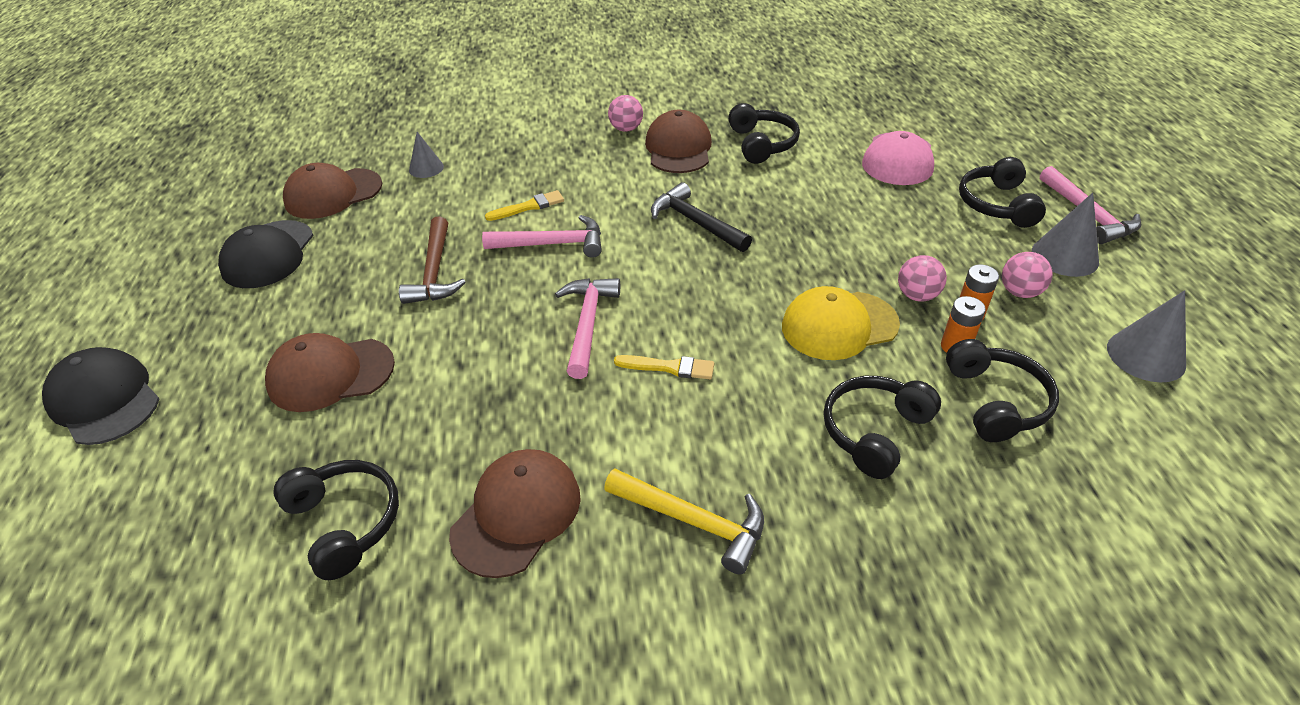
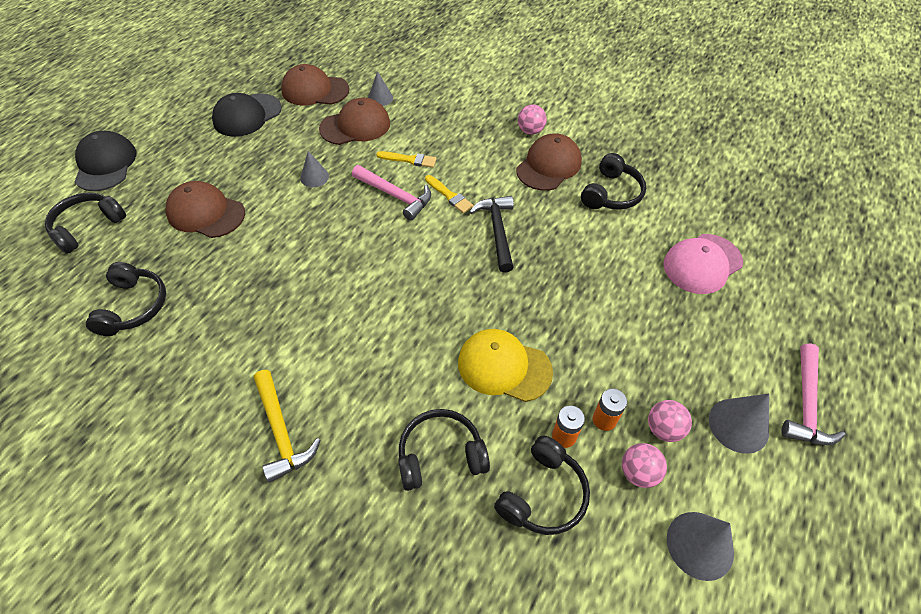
camera: 35 degrees right, 10 degrees up
(434, 272) = (314, 177): brown hammer -> grey cone
(517, 514) = (206, 360): brown cap -> brown cap (355, 126)
(587, 324) = (358, 265): pink hammer -> none
(669, 367) = (371, 325): yellow brush -> yellow brush (449, 196)
(917, 295) = (583, 381): pink ball -> pink ball (638, 472)
(997, 204) = (736, 348): black headphones -> black headphones (87, 227)

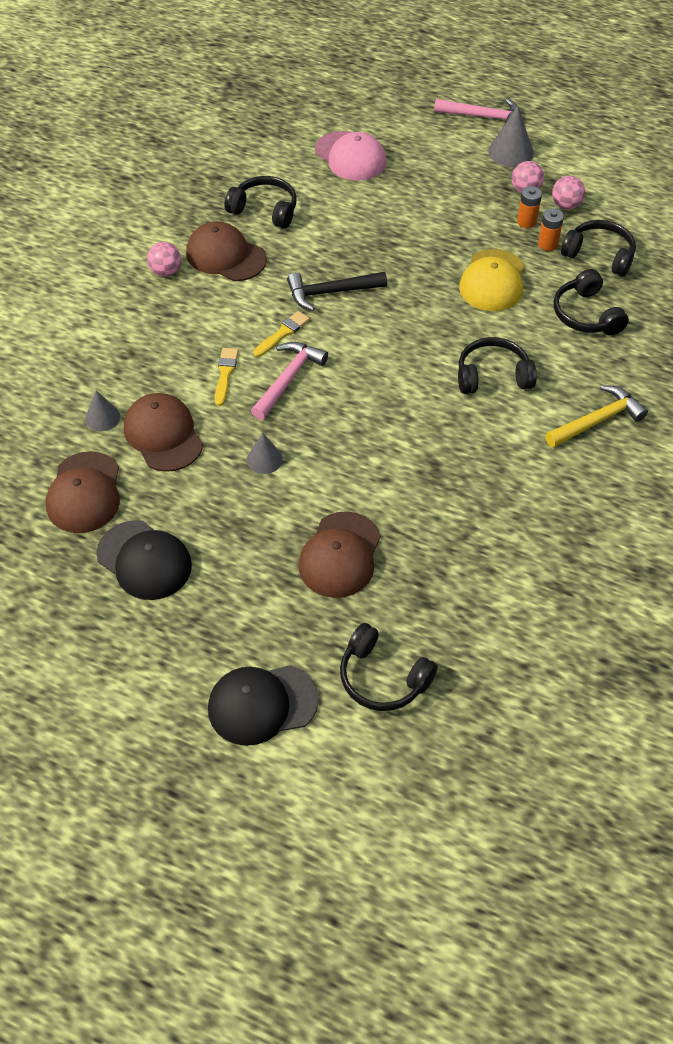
camera: 95 degrees left, 0 degrees up
(133, 306) = (491, 582): black headphones -> black headphones (492, 376)
(700, 545) = (609, 179): grey cone -> none

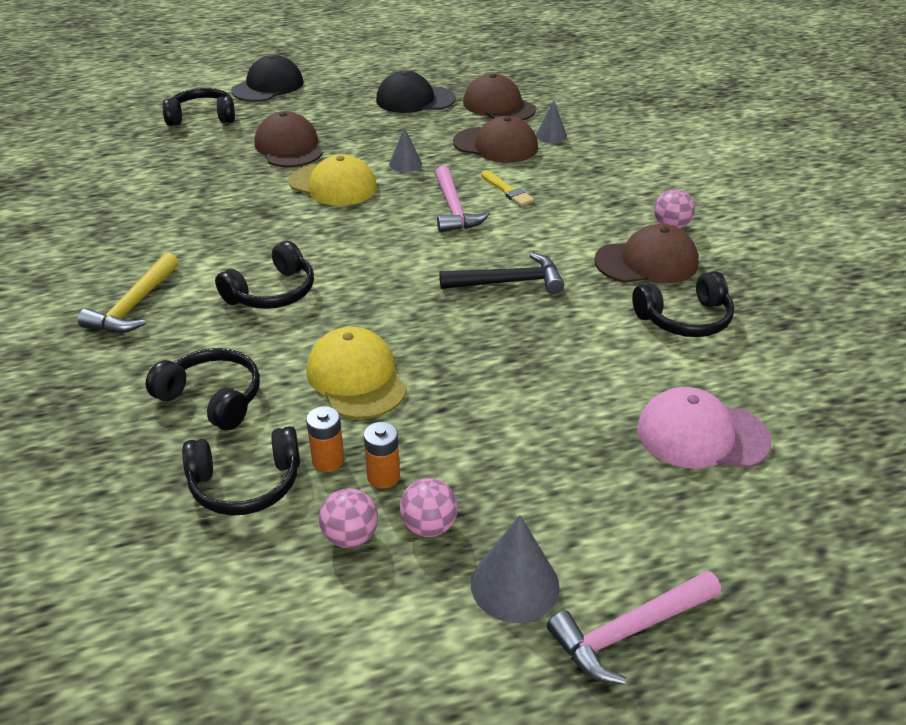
camera: 140 degrees right, 15 degrees down
(282, 333) = (504, 234): yellow brush -> none
(330, 292) = (509, 282): black hammer -> black hammer turned 45 degrees clockwise
(350, 469) = (333, 185): none -> yellow cap

